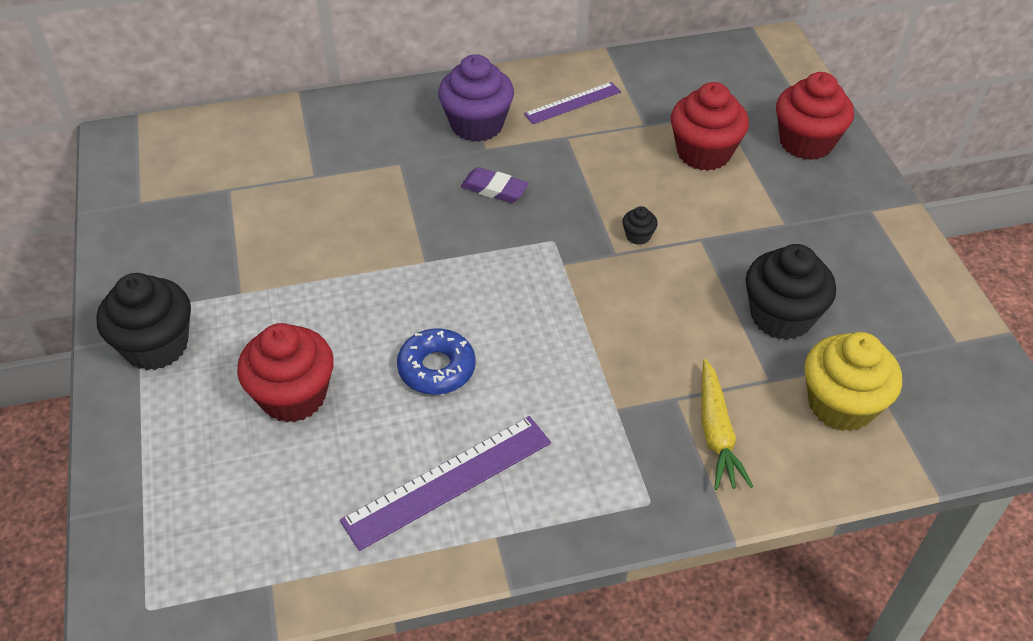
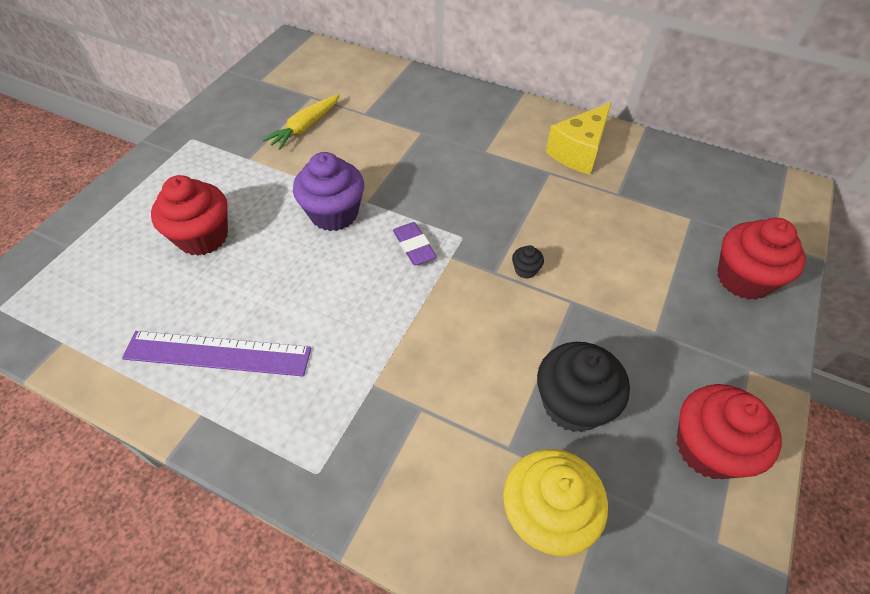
camera: 40 degrees right, 5 degrees up
(156, 346) = (176, 163): black cupcake -> none
(436, 368) = (295, 274): blue donut -> none
(477, 125) = (496, 133): purple cupcake -> purple cupcake (334, 214)
(494, 189) = (461, 180): purple eraser -> purple eraser (414, 246)
(572, 103) = (579, 152): purple ruler -> yellow cheese
(703, 153) = (643, 239): red cupcake -> red cupcake (708, 448)
(716, 433) = (421, 459): yellow carrot -> yellow carrot (305, 127)

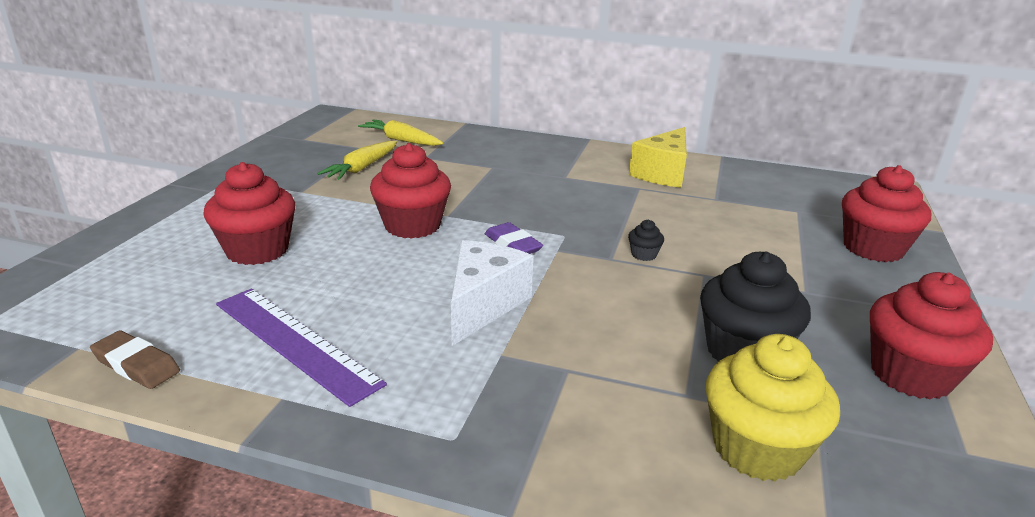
camera: 10 degrees left, 25 degrees down
(101, 367) = (136, 365): none -> brown eraser
(217, 353) = (295, 342): purple ruler -> purple ruler turned 45 degrees clockwise
(334, 214) = (412, 226): purple cupcake -> red cupcake
(347, 86) = (401, 140): none -> yellow carrot
(371, 324) = (483, 305): none -> white cheese

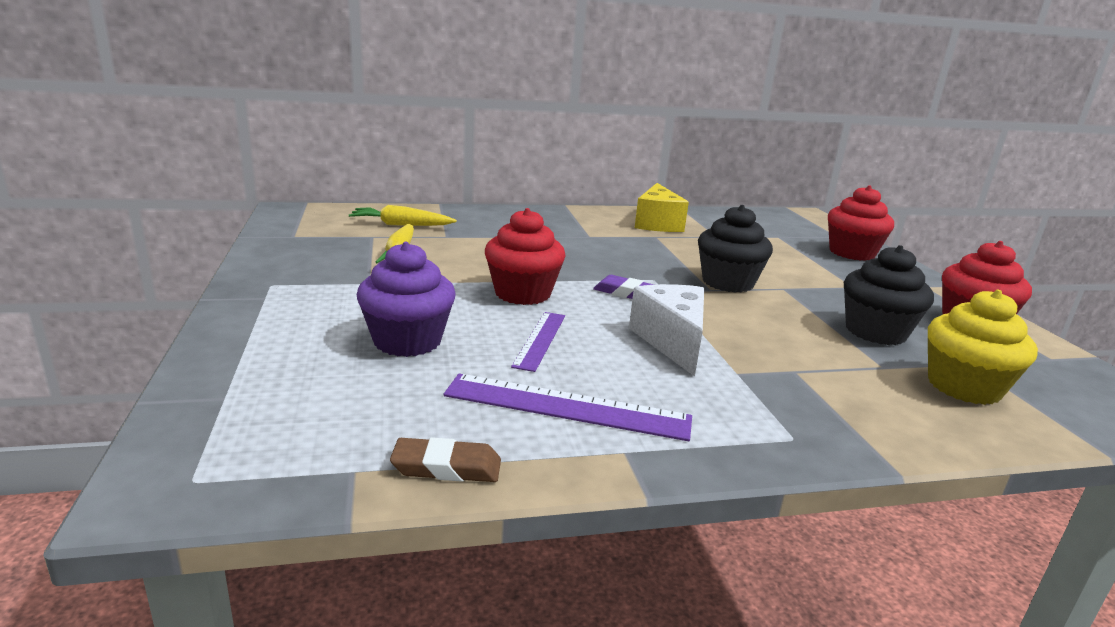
camera: 30 degrees left, 5 degrees down
(257, 250) = (407, 341): red cupcake -> purple cupcake
(363, 274) = (540, 340): none -> purple ruler
(643, 255) = (728, 282): black cupcake -> black cupcake, size x2.34

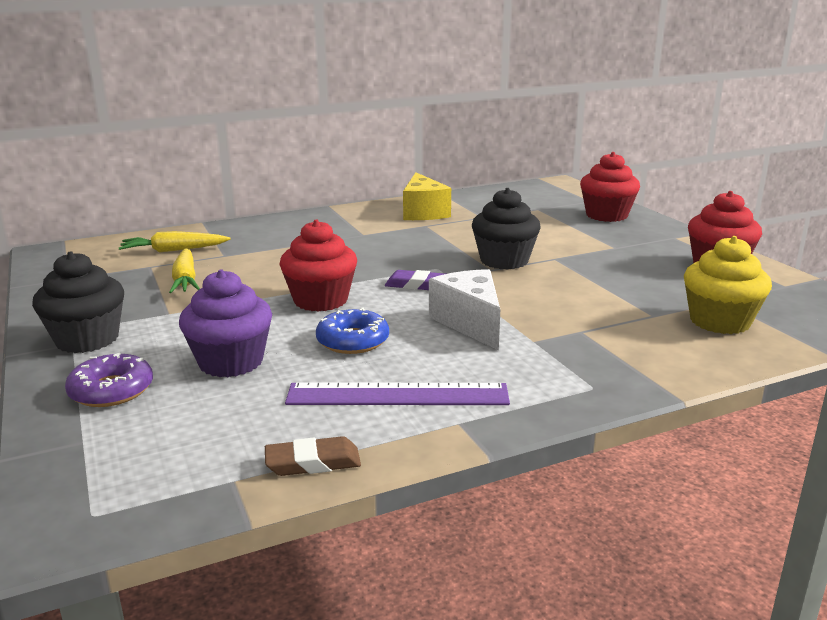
camera: 10 degrees left, 0 degrees up
(278, 350) = (111, 390): none -> purple donut
(540, 340) = (353, 341): purple ruler -> blue donut
(875, 332) = (641, 286): black cupcake -> black cupcake (87, 339)

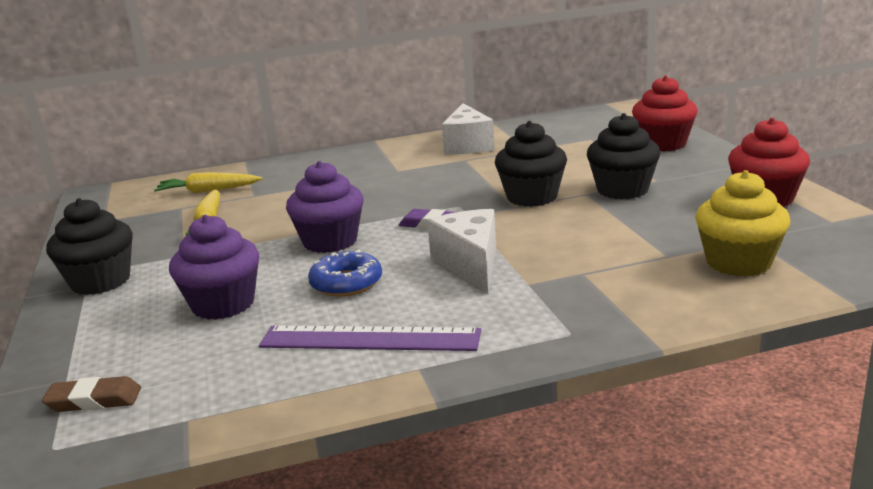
camera: 10 degrees right, 0 degrees up
(111, 390) = (106, 331): purple donut -> none
(313, 462) = (265, 405): brown eraser -> brown eraser (94, 400)
(320, 300) = (330, 241): red cupcake -> purple cupcake
(423, 212) = (467, 145): yellow cheese -> white cheese
(586, 255) = (622, 190): none -> black cupcake

